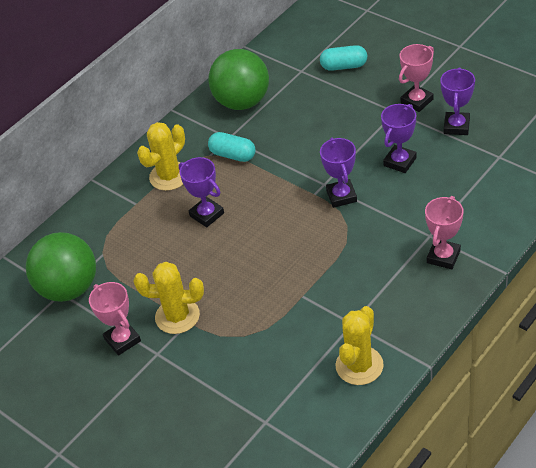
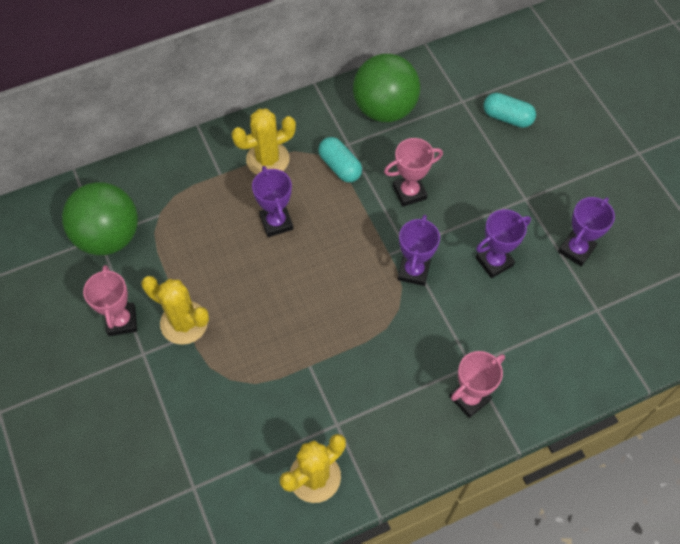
camera: 20 degrees right, 15 degrees up
(417, 101) = (554, 198): pink trophy -> pink trophy (409, 192)

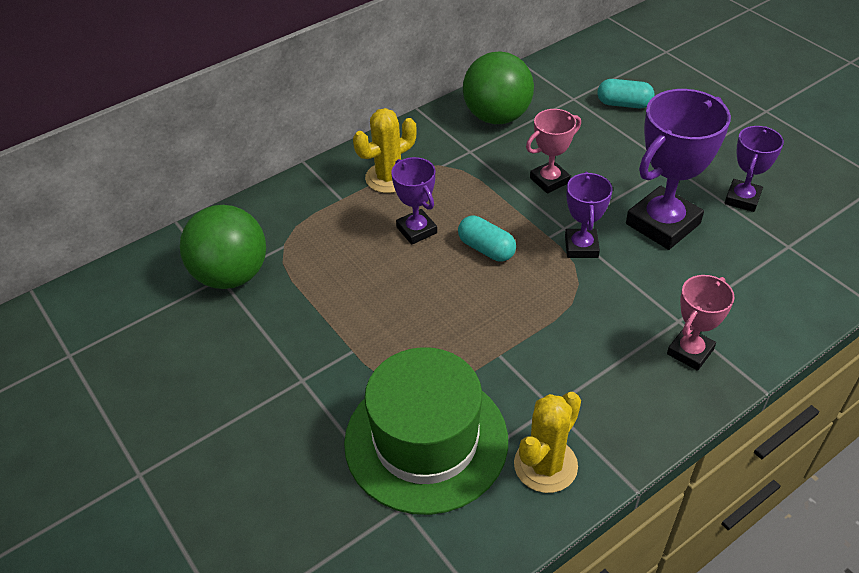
camera: 10 degrees left, 15 degrees down
(121, 321) = (268, 352): pink trophy -> none
(184, 323) = (341, 340): yellow cactus -> none
(227, 433) = (426, 440): none -> green hat
(340, 166) = (468, 171): turquoise capsule -> turquoise capsule (486, 249)
(494, 261) = (662, 223): purple trophy -> purple trophy, size x1.76

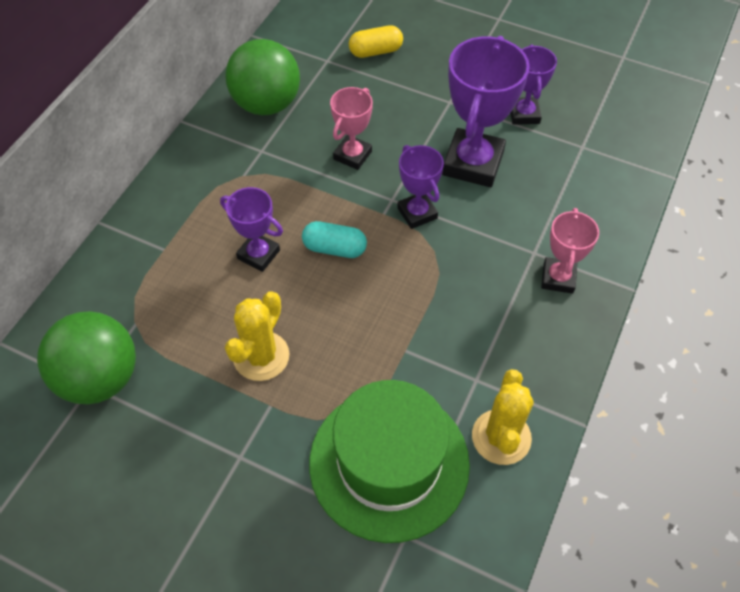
camera: 30 degrees left, 10 degrees up
(389, 178) = (199, 208): yellow cactus -> yellow cactus (261, 356)
(624, 104) = (375, 51): turquoise capsule -> yellow capsule

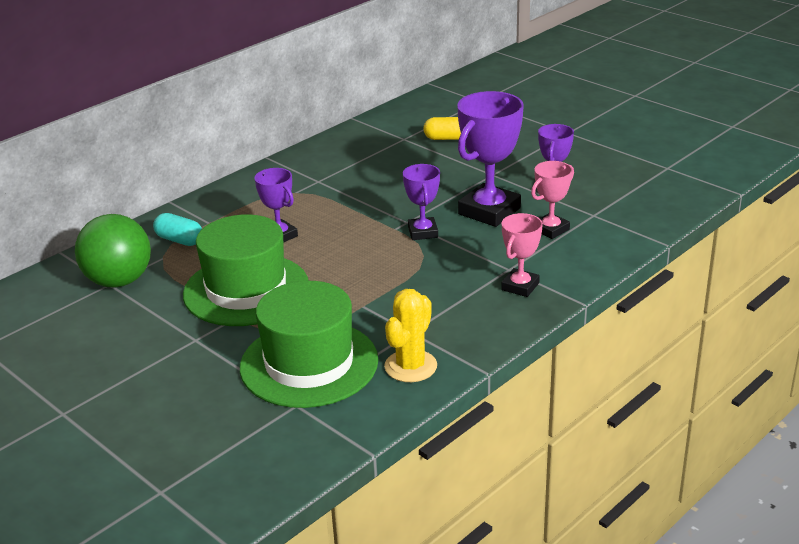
camera: 20 degrees right, 25 degrees down
(261, 356) = (246, 290): yellow cactus -> green hat
(266, 104) = (339, 156): green ball -> none
(334, 248) = (342, 241): turquoise capsule -> turquoise capsule (179, 240)
(352, 155) = (390, 193): pink trophy -> pink trophy (551, 229)

